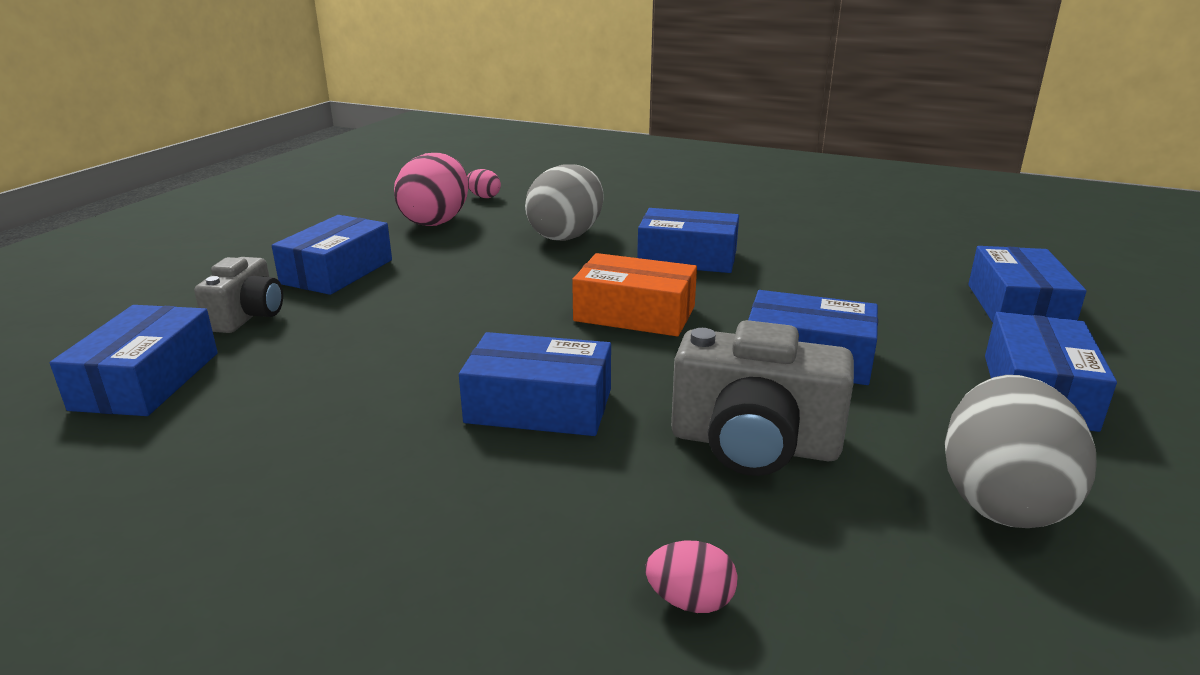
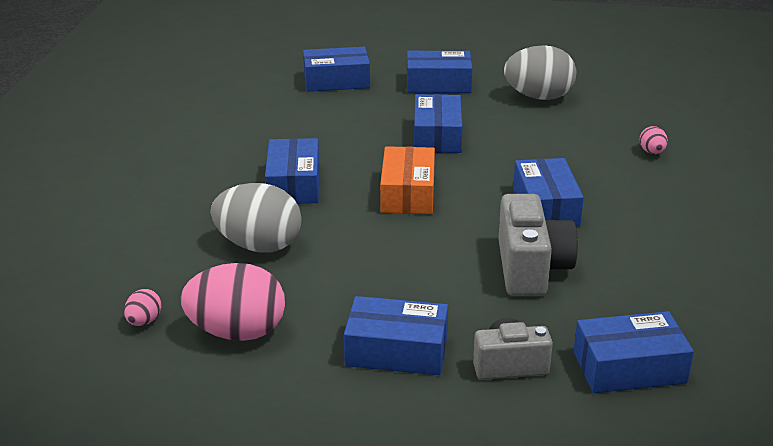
camera: 105 degrees left, 5 degrees up
(754, 444) = (537, 146): grey camera -> grey camera (531, 268)

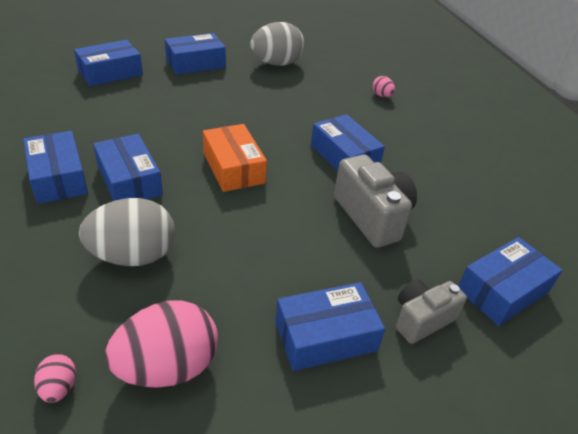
camera: 30 degrees left, 10 degrees up
(437, 136) = (223, 109): blue box -> blue box (58, 178)

